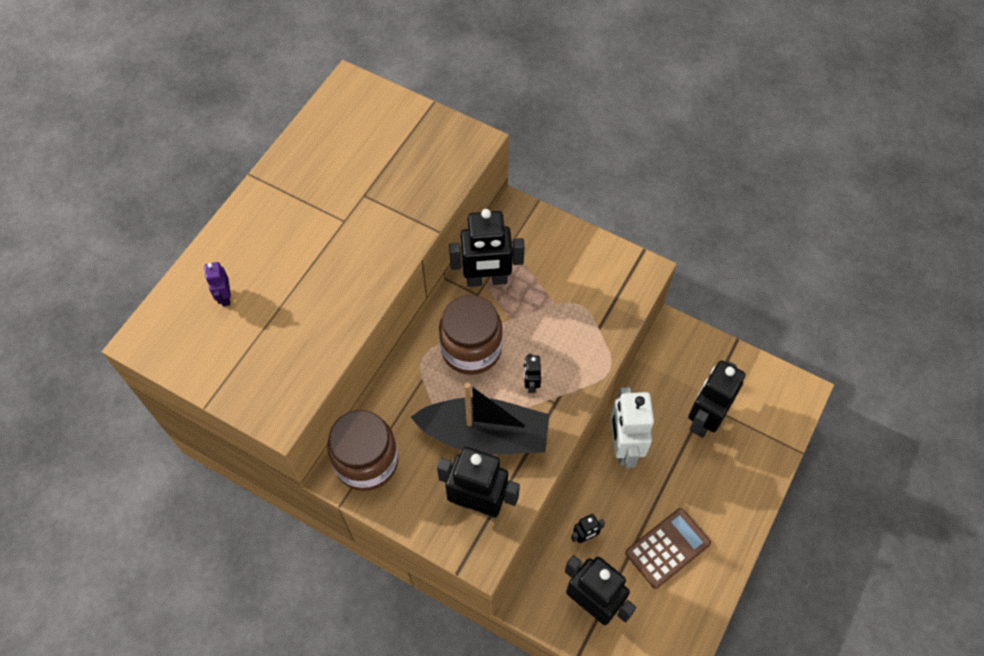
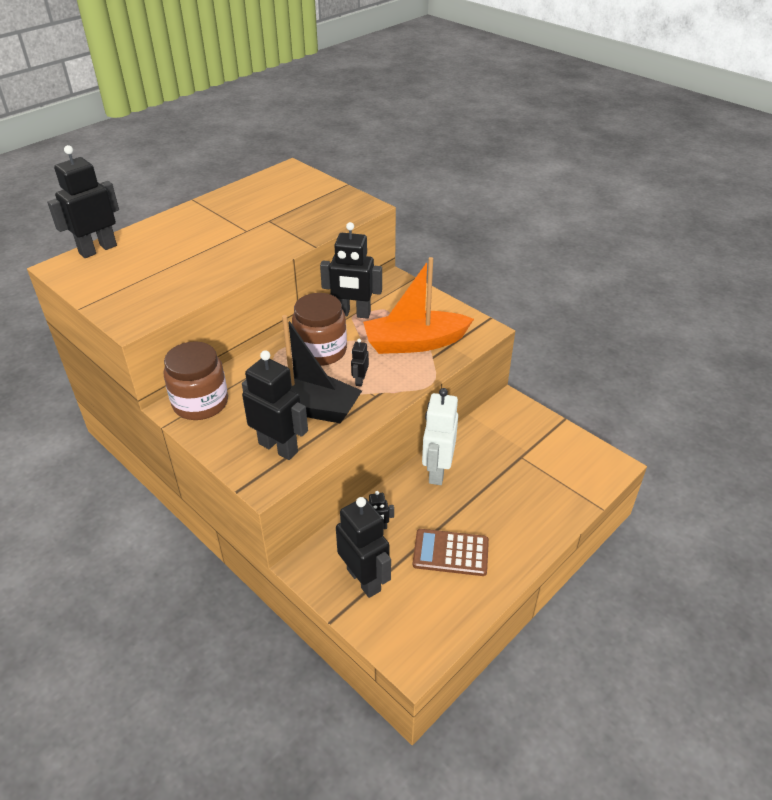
camera: 15 degrees right, 20 degrees down
(225, 297) = (134, 254): purple robot -> none
(572, 310) = (415, 343): none -> orange boat
(667, 548) = (450, 553): brown calculator -> brown calculator turned 150 degrees counterclockwise
(704, 419) = (517, 466): black robot -> black robot (98, 249)

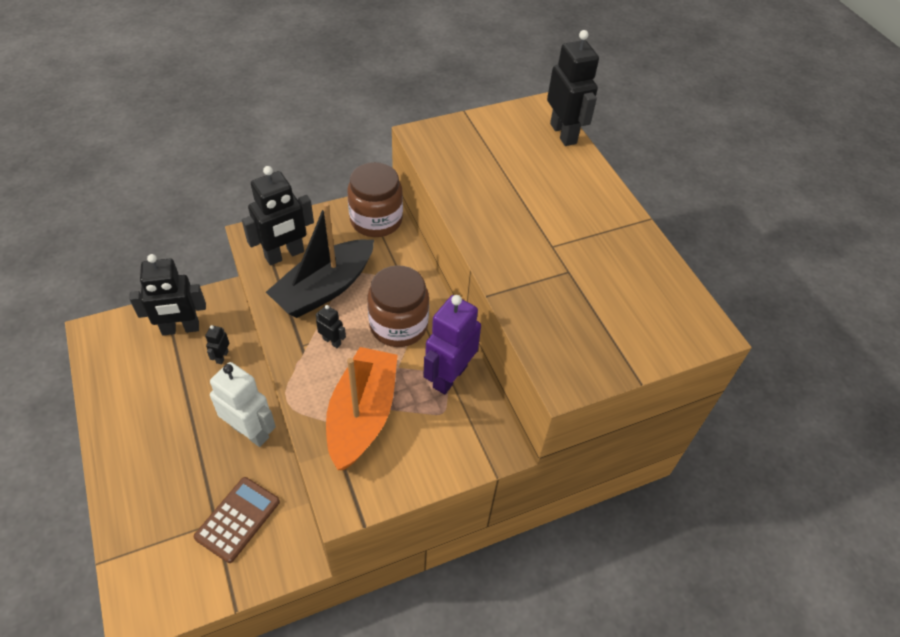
camera: 110 degrees right, 10 degrees up
(353, 314) = (449, 376): black robot -> purple robot
(450, 553) = (156, 399): brown calculator -> brown calculator (237, 519)

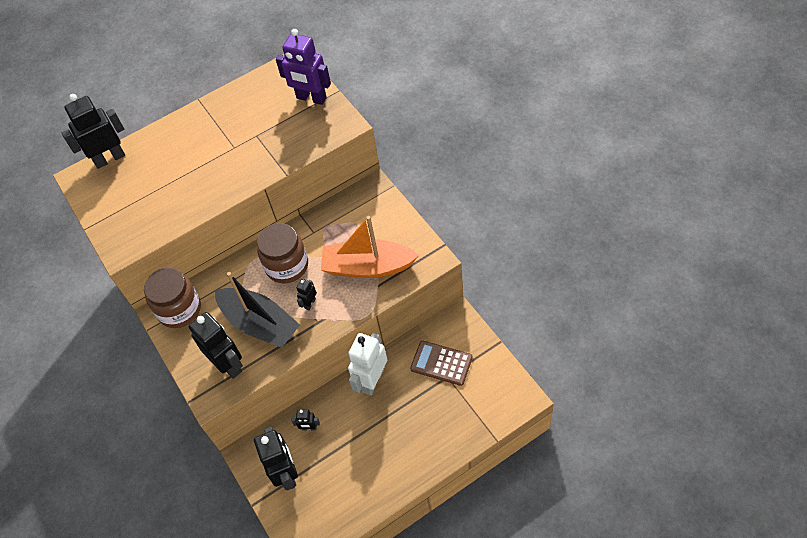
camera: 90 degrees left, 5 degrees up
(449, 376) = (325, 225): purple robot -> purple robot (311, 98)

